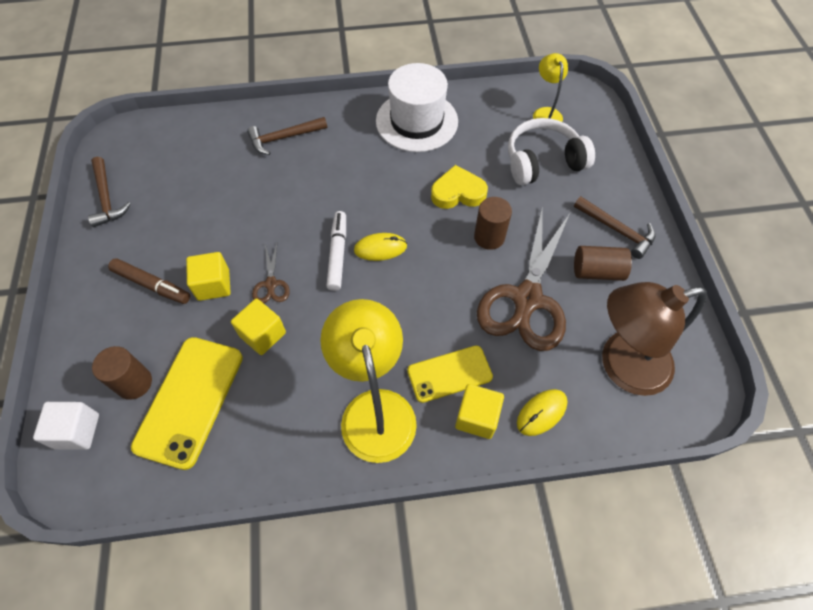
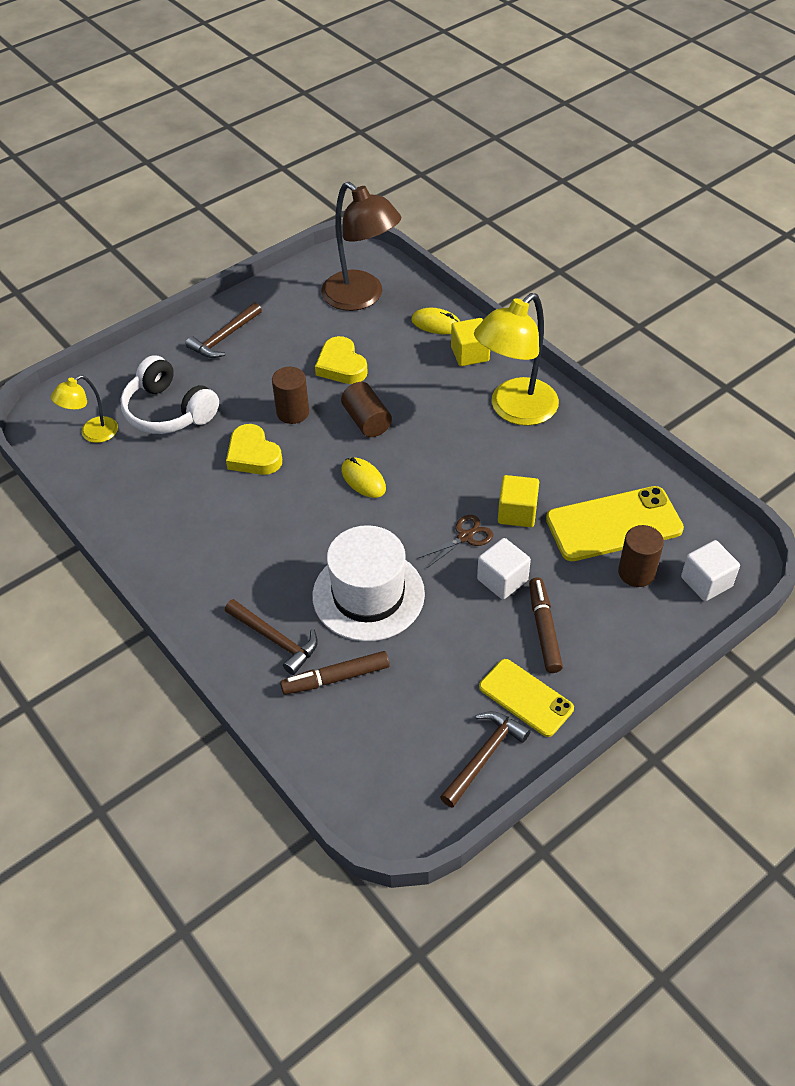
camera: 120 degrees left, 10 degrees down
(213, 285) = (502, 580): yellow cube -> white cube
(229, 154) = (336, 678): none -> brown marker
(337, 254) = (394, 507): white marker -> none
(416, 121) = (170, 532): white hat -> white hat (368, 595)
(449, 374) = (448, 382): yellow phone -> yellow phone (526, 697)
(527, 298) = (341, 365): brown scissors -> yellow heart
(597, 271) = (280, 336): brown cylinder -> brown cylinder (366, 421)
(617, 230) = (224, 338): brown hammer -> brown hammer turned 150 degrees counterclockwise

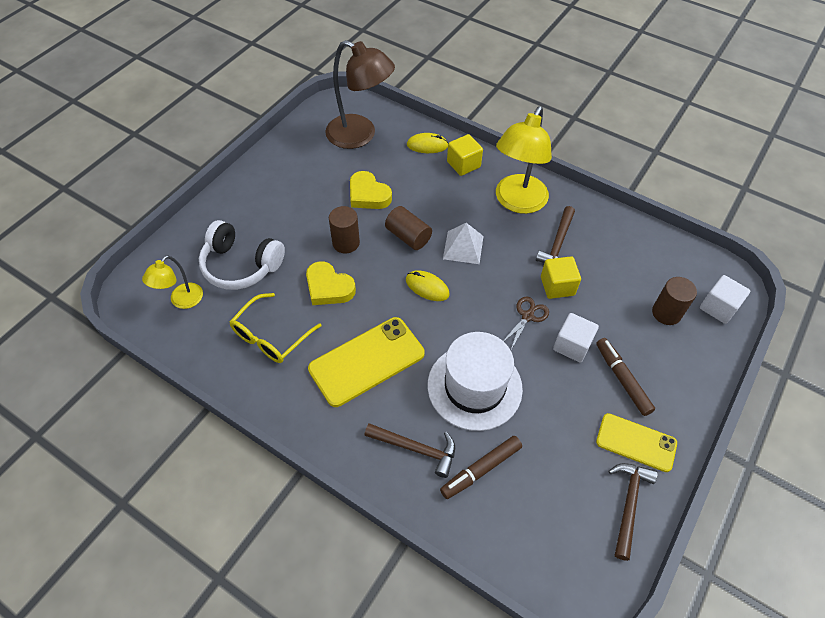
camera: 20 degrees left, 5 degrees up
(170, 491) = (271, 336): none -> yellow glasses
(224, 338) = (263, 191): brown hammer -> brown hammer (558, 244)
(425, 446) = (463, 247): none -> white pyramid
(613, 524) = (631, 277): yellow phone -> yellow phone (366, 361)

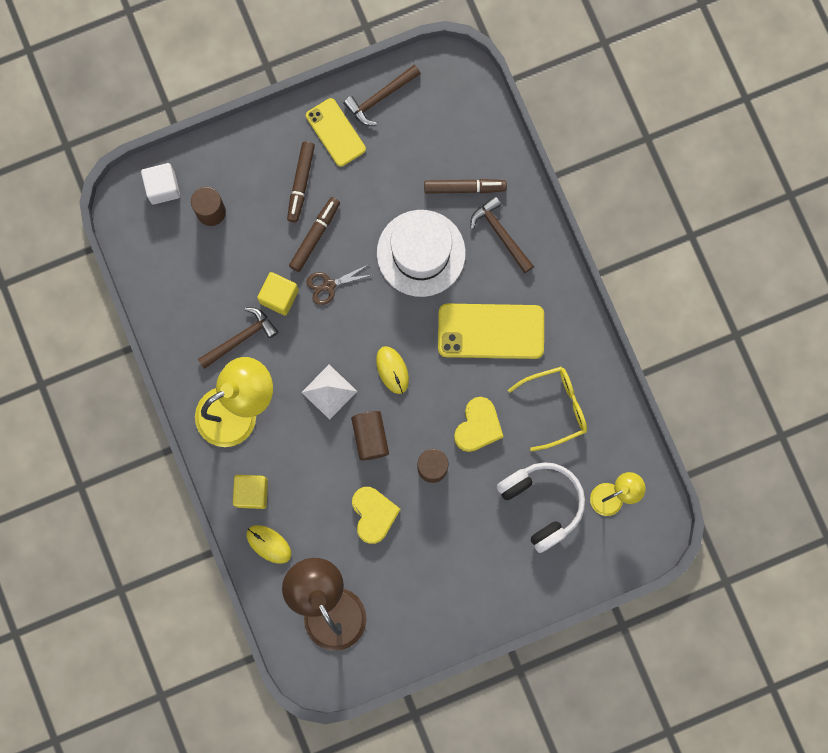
camera: 145 degrees left, 25 degrees up
(328, 287) = (478, 426): yellow heart -> yellow heart turned 45 degrees clockwise
(572, 345) = (315, 236): white cube -> brown marker

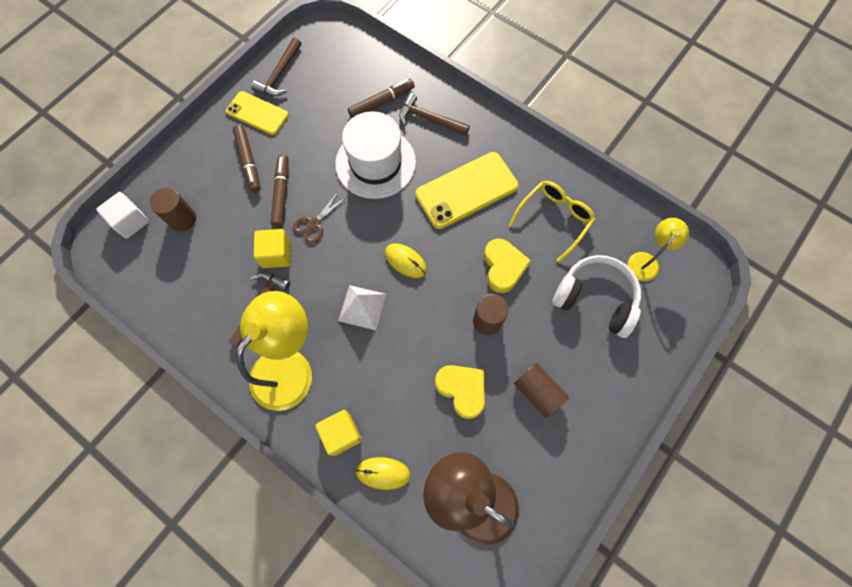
camera: 30 degrees left, 10 degrees down
(370, 437) = (419, 325): brown cylinder -> brown cylinder (537, 392)

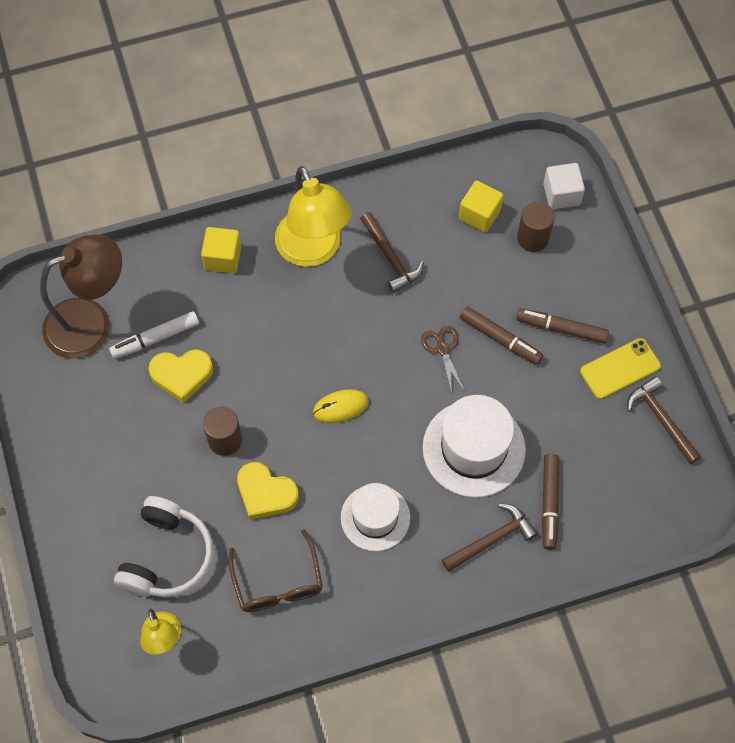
camera: 125 degrees right, 5 degrees down
(276, 254) = (433, 298): yellow cube -> yellow cube (479, 214)
(362, 307) = (323, 340): white pyramid -> none
(383, 473) = (166, 270): yellow mouse -> none
(447, 434) = (155, 338): none -> white marker
(466, 190) = (375, 517): yellow phone -> white hat
(537, 392) = (128, 437): brown cylinder -> none
(554, 219) = (278, 583): yellow glasses -> brown glasses
(595, 299) = (167, 556): white headphones -> white headphones turned 45 degrees counterclockwise

